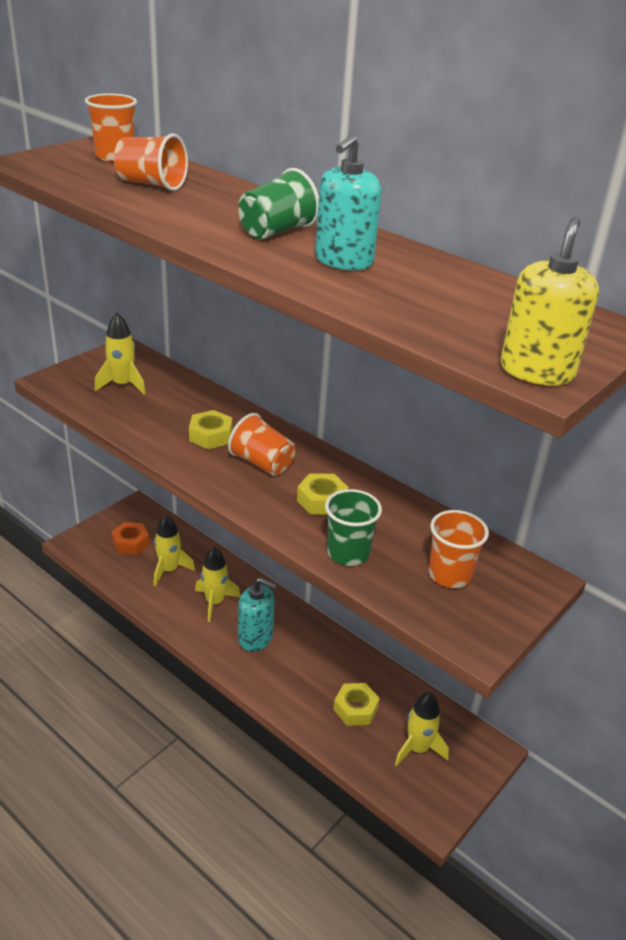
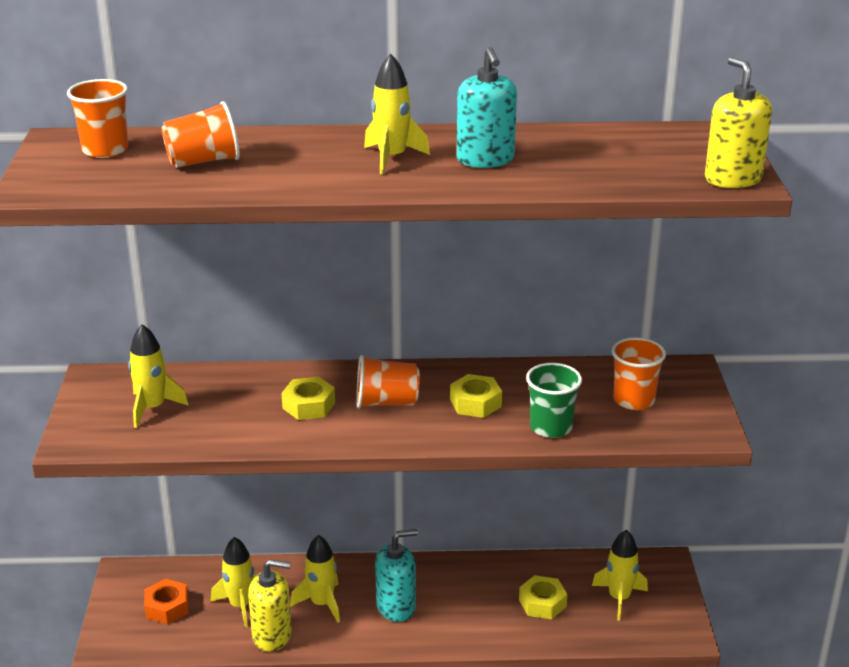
camera: 40 degrees left, 5 degrees down
(161, 601) = (272, 635): none -> yellow soap dispenser
(276, 231) = (392, 158): green cup -> yellow rocket

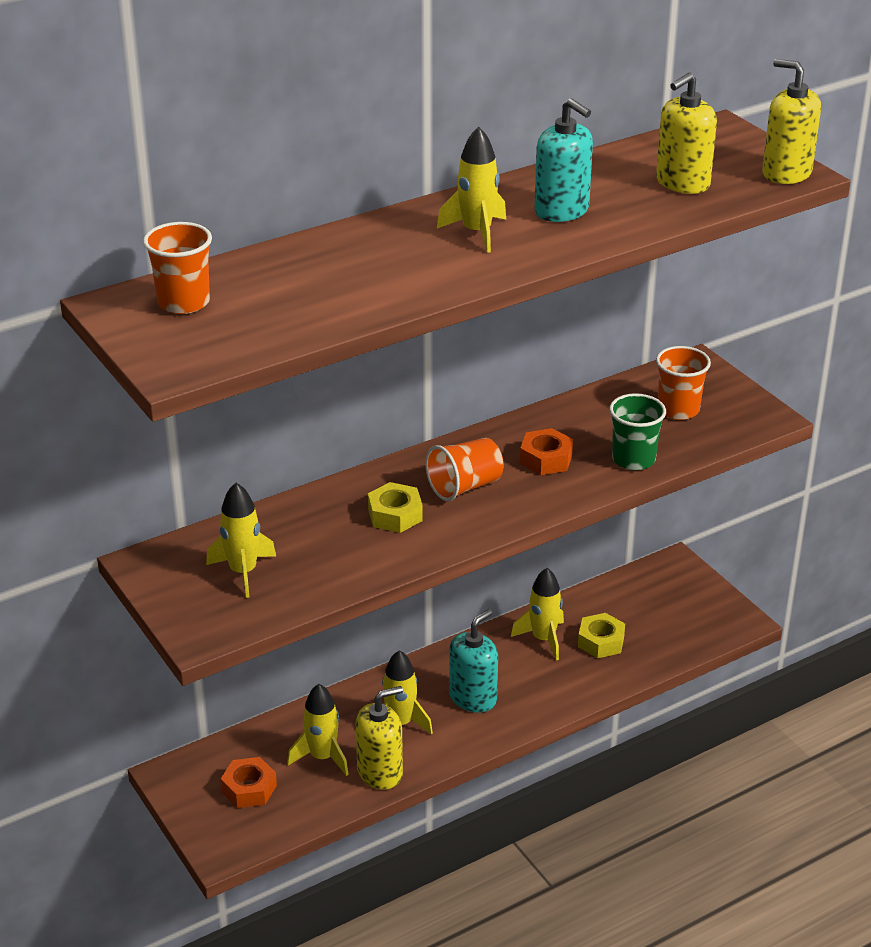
camera: 30 degrees left, 5 degrees up
(203, 161) = (302, 287): orange cup -> none
(475, 403) = (546, 459): yellow nut -> orange nut
(619, 598) = (662, 611): yellow rocket -> yellow rocket (543, 639)
(622, 164) = (682, 183): none -> yellow soap dispenser

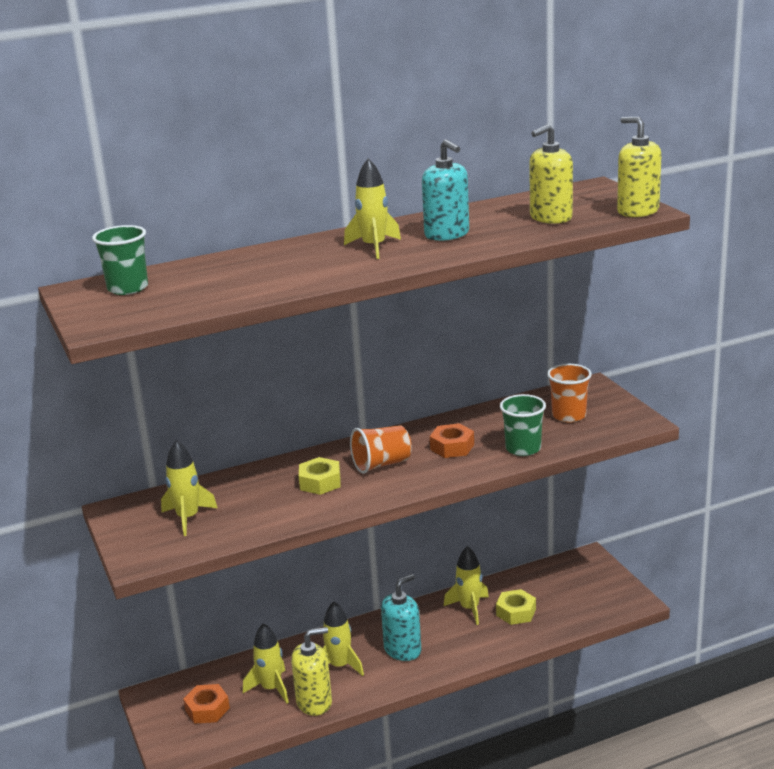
camera: 10 degrees right, 10 degrees down
(183, 302) = (128, 288): orange cup -> green cup

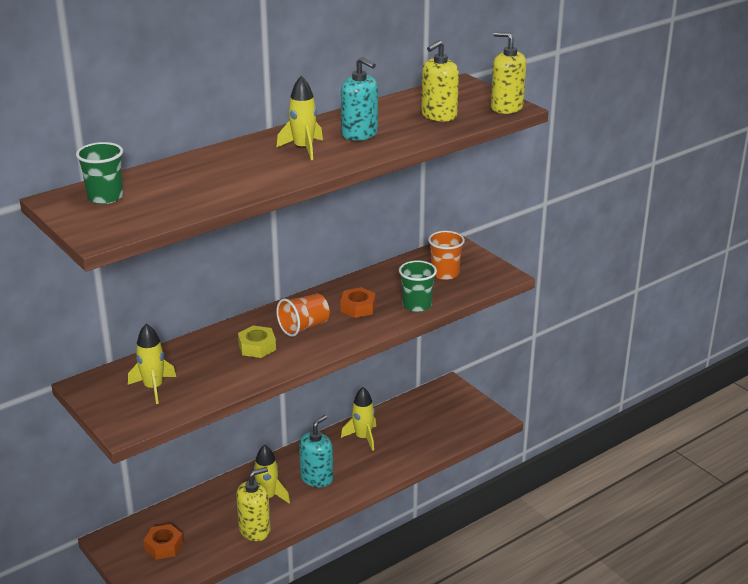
camera: 15 degrees left, 5 degrees up
(271, 688) = (214, 522): yellow rocket -> none
(516, 612) = (402, 437): yellow nut -> none

